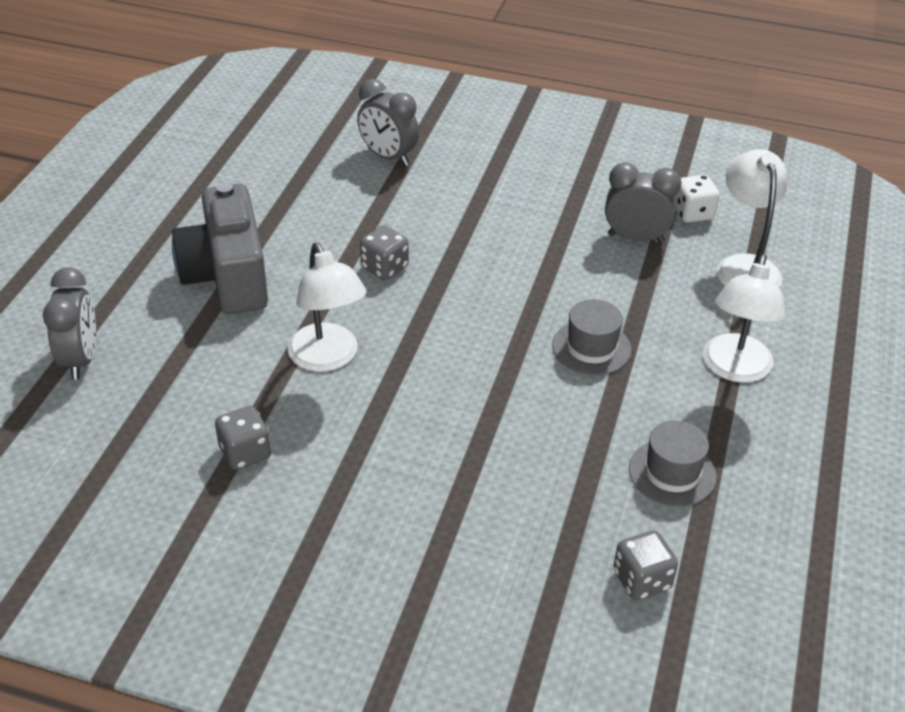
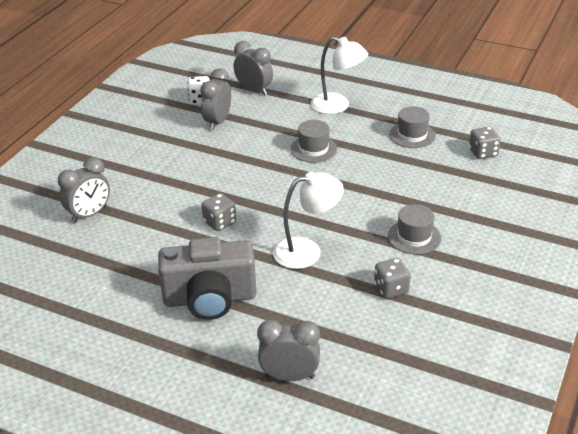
camera: 80 degrees left, 5 degrees down
(371, 478) = (414, 237): none -> grey hat
(744, 266) = (254, 90): white lamp -> grey clock

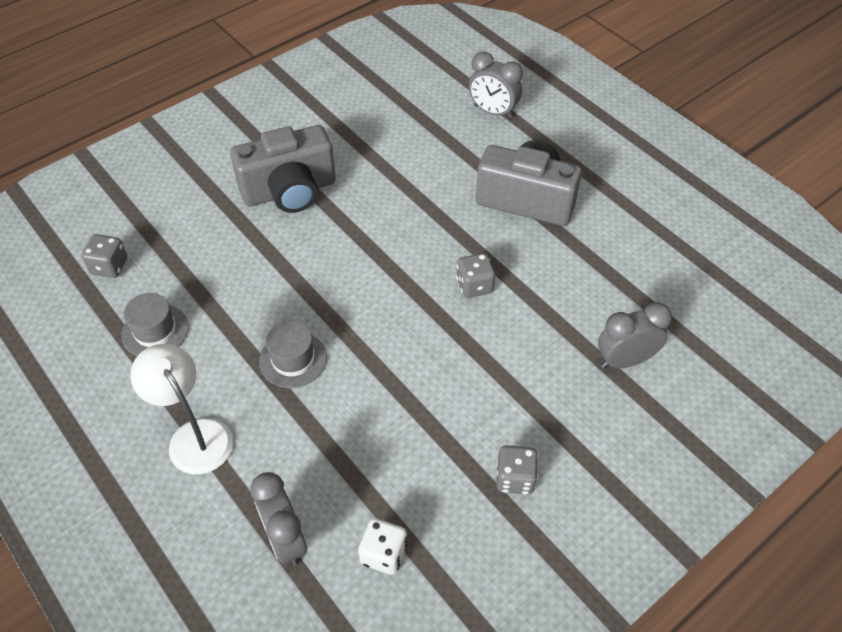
camera: 155 degrees left, 15 degrees up
(217, 122) = (385, 478): grey clock -> none
(307, 251) = (404, 215): white lamp -> none
(391, 289) = (357, 149): grey dice -> grey dice (515, 478)
(414, 237) = (289, 191): grey hat -> grey camera

